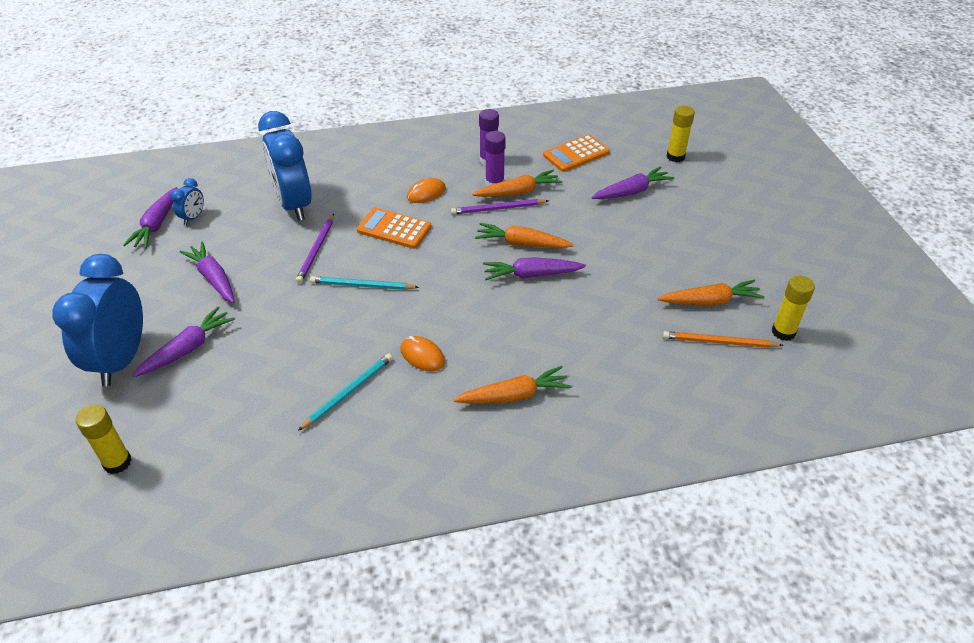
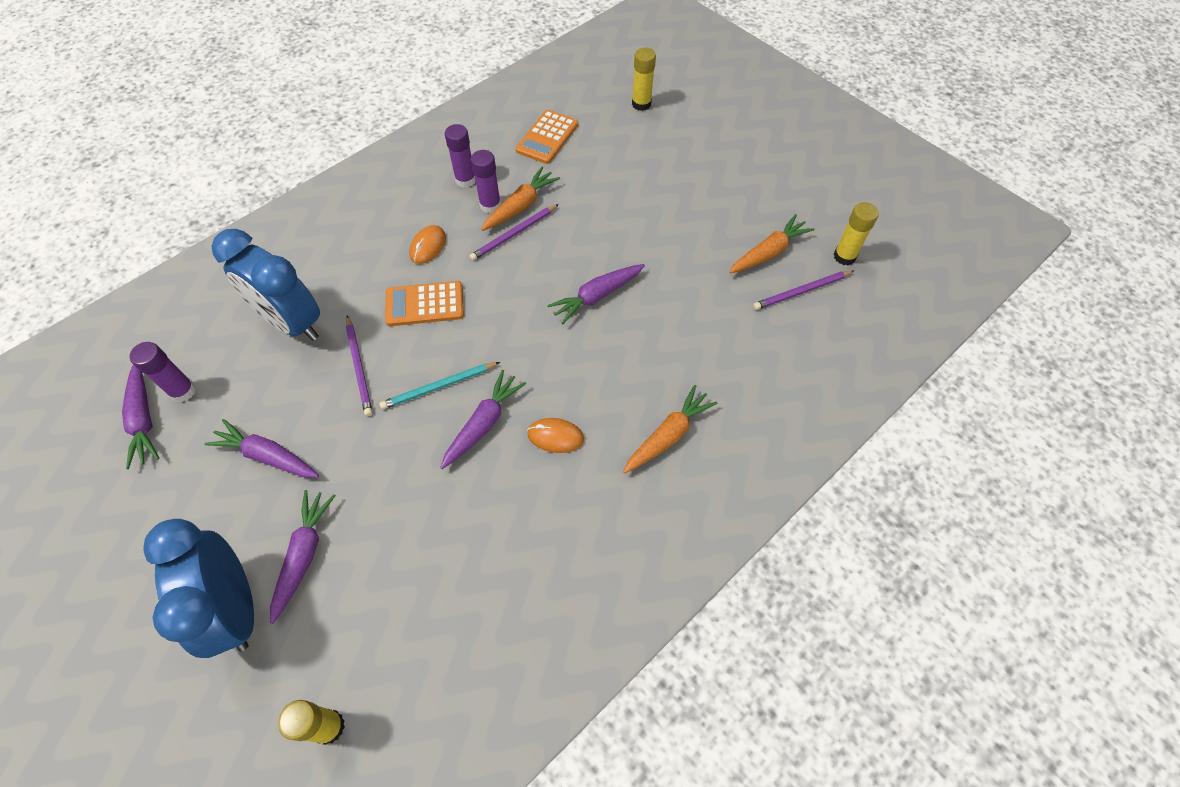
camera: 30 degrees left, 15 degrees up
(193, 217) = (183, 391): blue clock -> purple glue stick
(348, 392) = (512, 514): turquoise pencil -> none
(522, 244) = (564, 265): orange carrot -> none
(631, 191) = (627, 161): purple carrot -> purple carrot (483, 424)
(719, 342) = (801, 291): orange pencil -> purple pencil

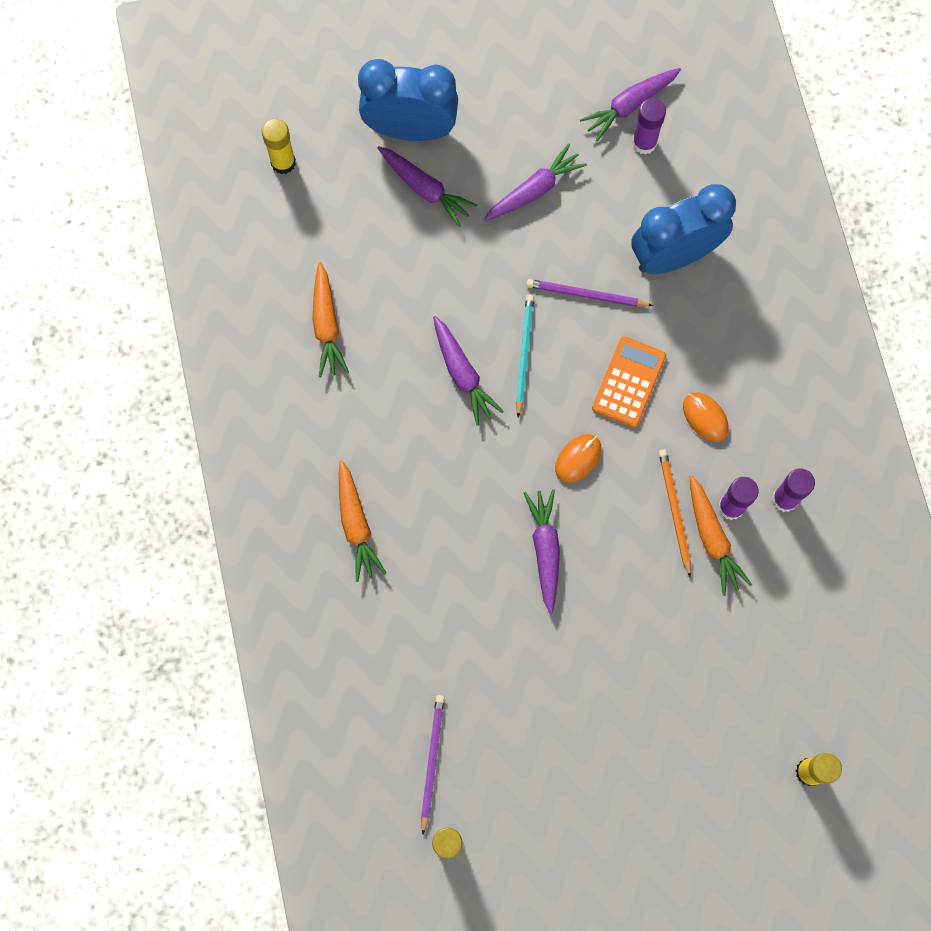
camera: 120 degrees right, 15 degrees up
(144, 420) = (630, 105): purple carrot -> purple carrot turned 45 degrees counterclockwise
(514, 234) = (674, 511): purple pencil -> orange pencil
(547, 137) = (807, 624): orange calculator -> none
(555, 436) = (413, 428): orange mouse -> orange mouse (578, 458)
(768, 252) = (500, 763): orange carrot -> orange carrot (327, 325)

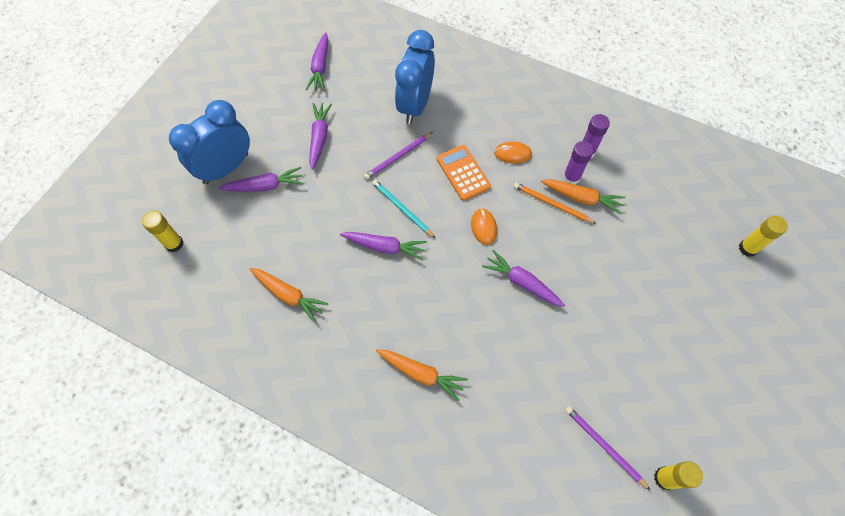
camera: 50 degrees left, 10 degrees down
(644, 143) = (345, 75): purple glue stick -> none

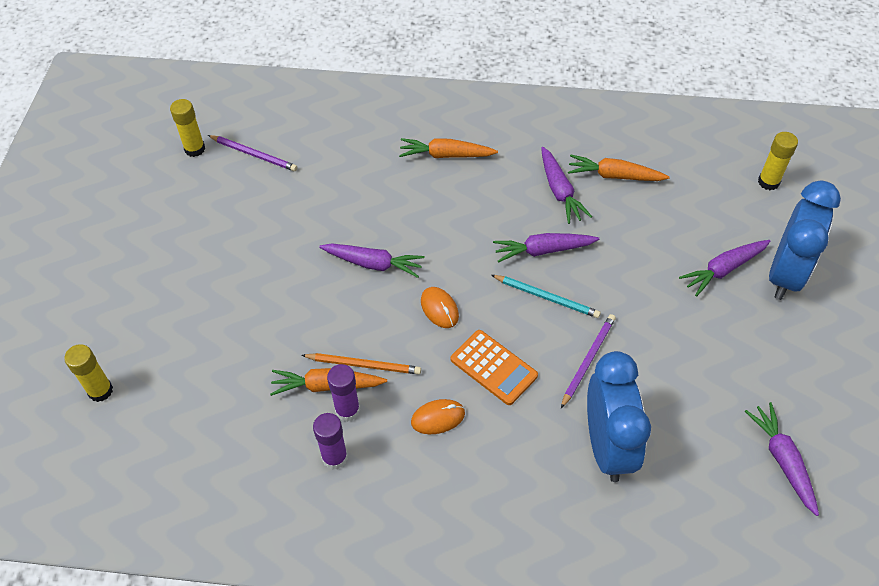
camera: 160 degrees right, 10 degrees down
(319, 138) = (704, 351): purple carrot -> purple carrot (560, 191)

